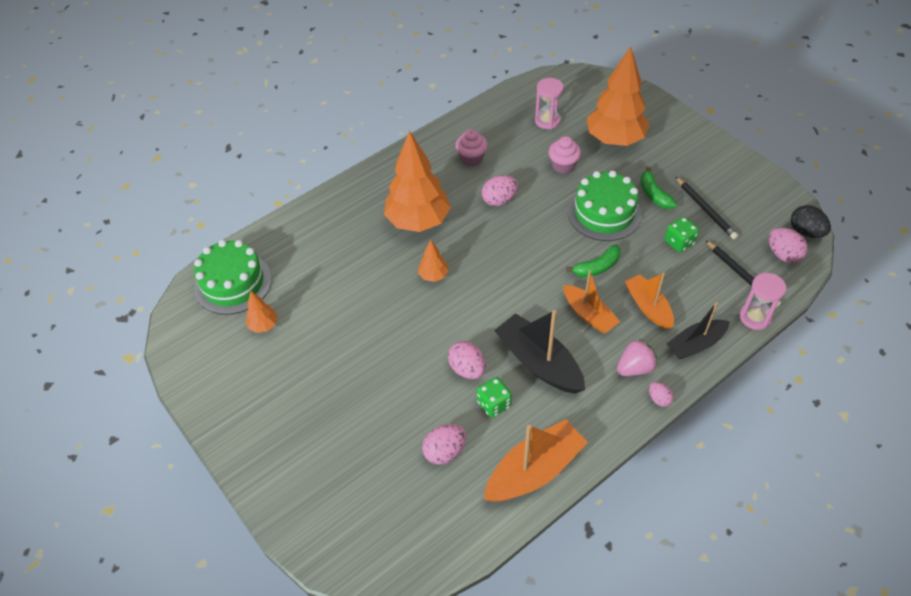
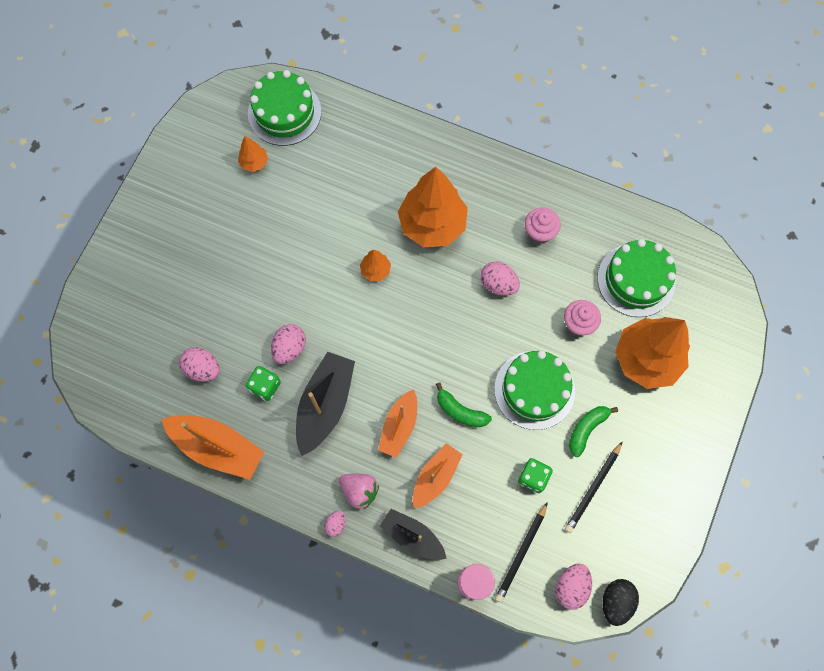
camera: 60 degrees right, 20 degrees up
(547, 121) = (636, 280): pink hourglass -> green cake

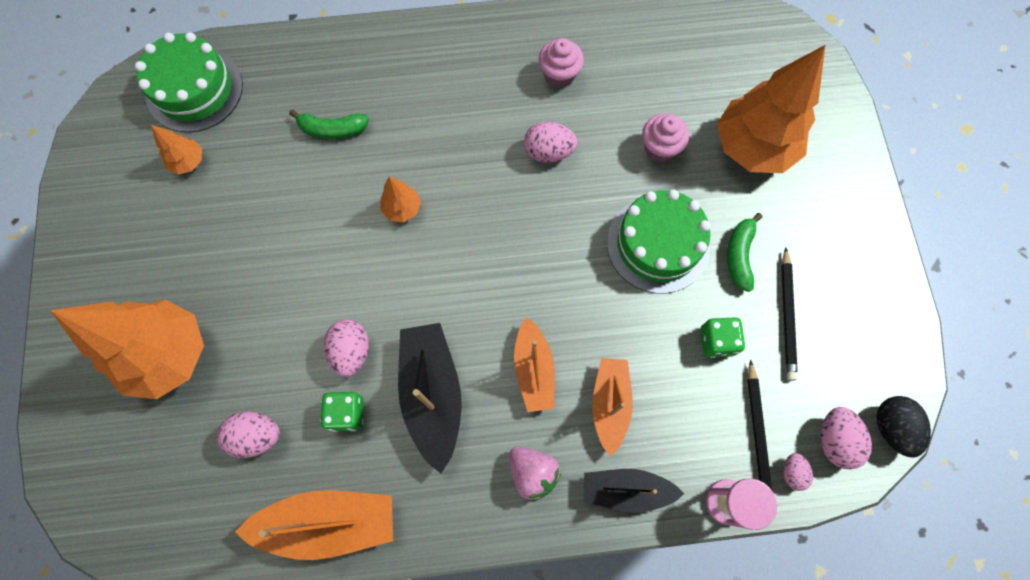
camera: 30 degrees left, 0 degrees up
(336, 524) = (528, 530): pink egg -> pink egg (792, 472)
(359, 491) = (532, 472): pink strawberry -> pink strawberry turned 45 degrees clockwise
(432, 225) = (437, 126): orange tree -> orange tree (169, 355)
(460, 411) = (591, 313): green banana -> green banana (332, 129)
(636, 280) = (690, 72): green cake -> none

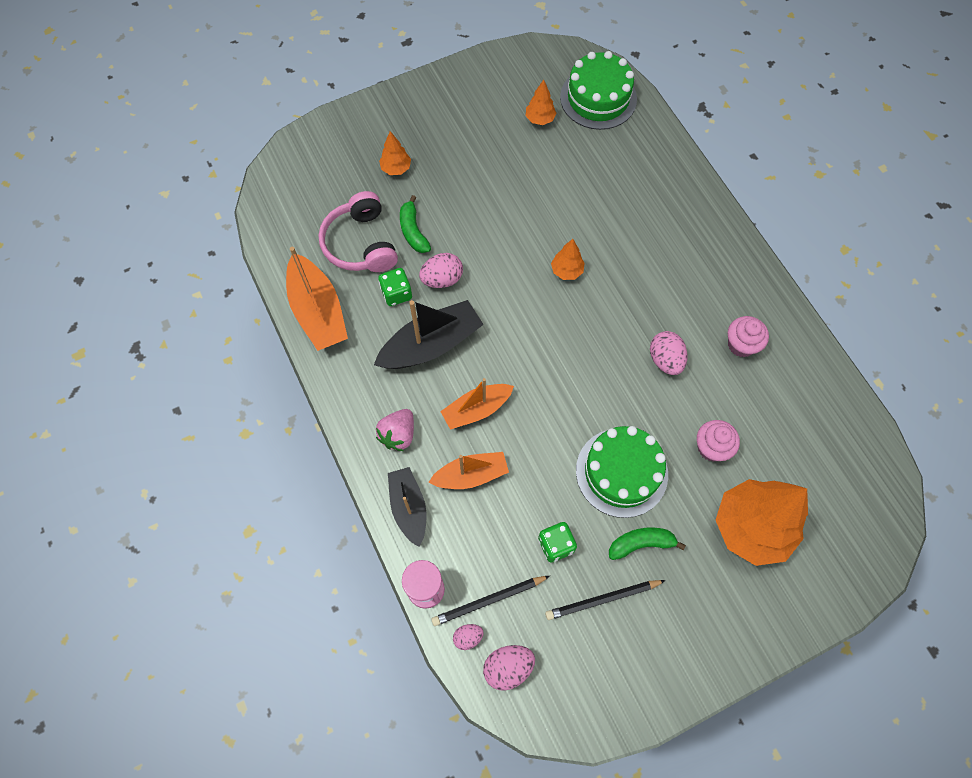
camera: 70 degrees right, 5 degrees down
(169, 355) = (396, 168): orange tree -> orange tree, size x0.44
(256, 436) = (361, 243): pink egg -> pink headphones
(332, 129) = (609, 199): green banana -> green banana (413, 231)
(891, 427) = (538, 717): black egg -> none

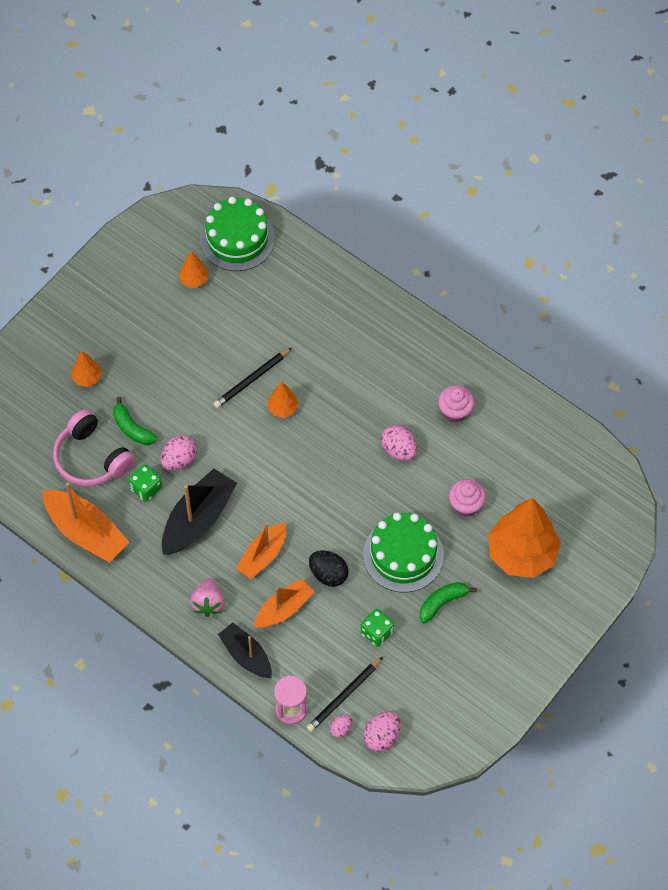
camera: 25 degrees left, 5 degrees down
(534, 458) = (328, 574): none -> black egg
(602, 599) = (431, 656): black pencil -> black pencil (252, 379)

